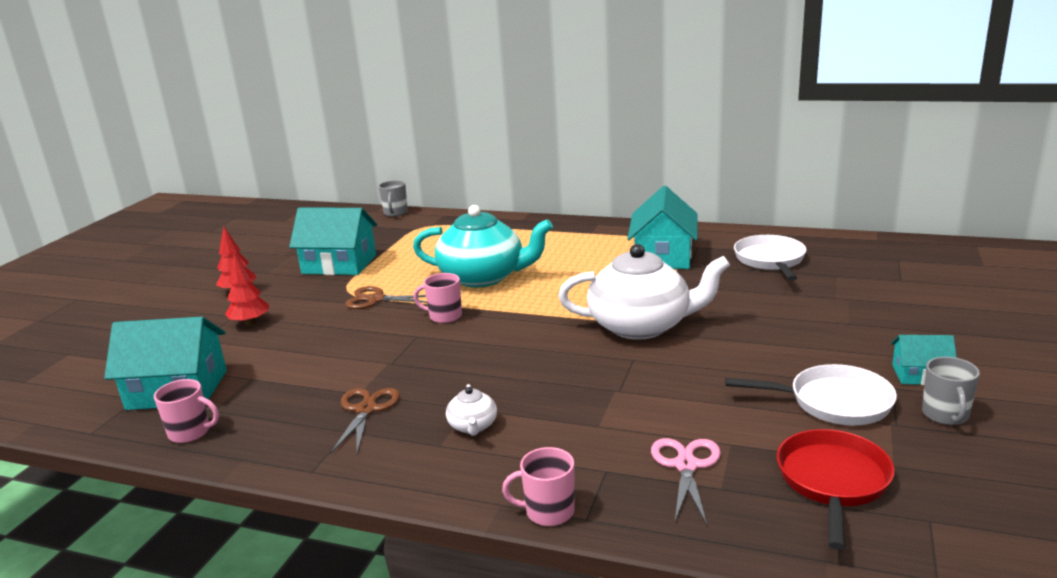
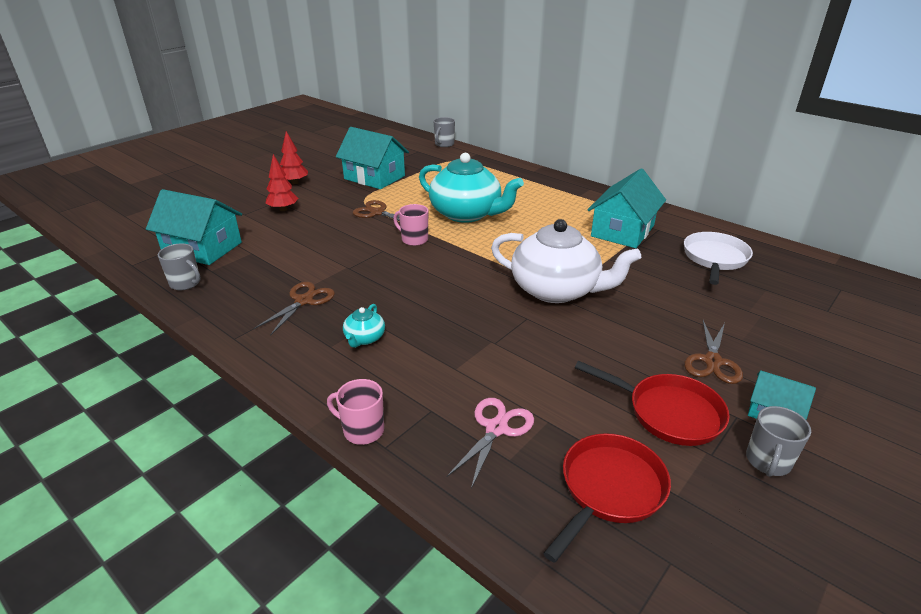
camera: 20 degrees right, 10 degrees up
(191, 432) = (186, 283): pink mug -> grey mug
(473, 426) = (364, 338): white teapot -> turquoise teapot
(833, 402) = (668, 413): white pan -> red pan
(837, 348) = (712, 361): none -> brown scissors

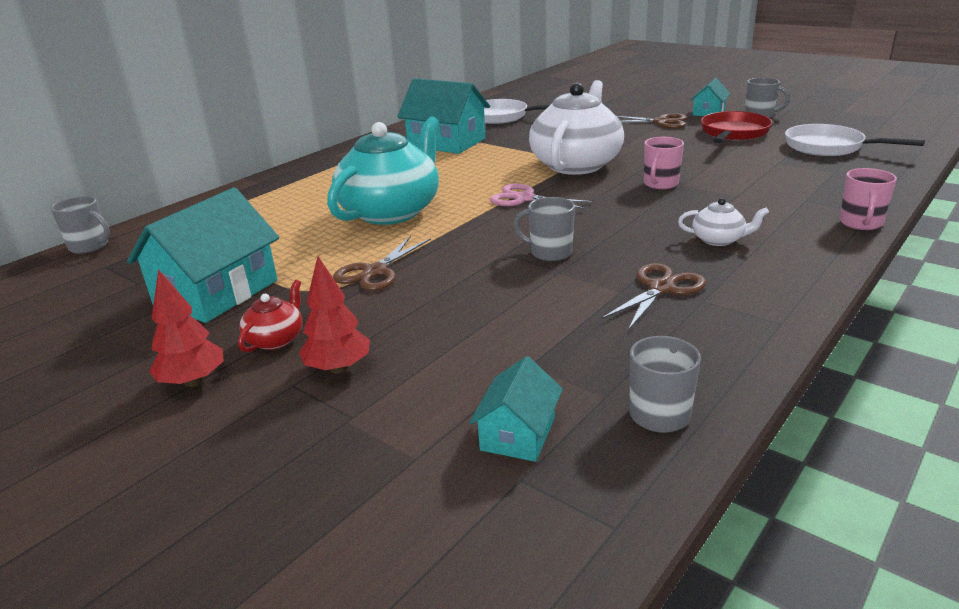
camera: 90 degrees left, 5 degrees down
(202, 248) = (518, 433): turquoise house -> turquoise house, size x0.52
(304, 301) = (661, 288): brown scissors -> brown scissors turned 105 degrees clockwise
(318, 194) = (276, 339): none -> red teapot
(364, 338) = (719, 240): turquoise teapot -> white teapot
(376, 266) = (549, 252): none -> grey mug
(414, 239) = (470, 237): pink mug -> pink mug (660, 184)
(496, 428) = (803, 177): pink scissors -> pink scissors (524, 198)
(609, 489) = (829, 147): red pan -> white pan

